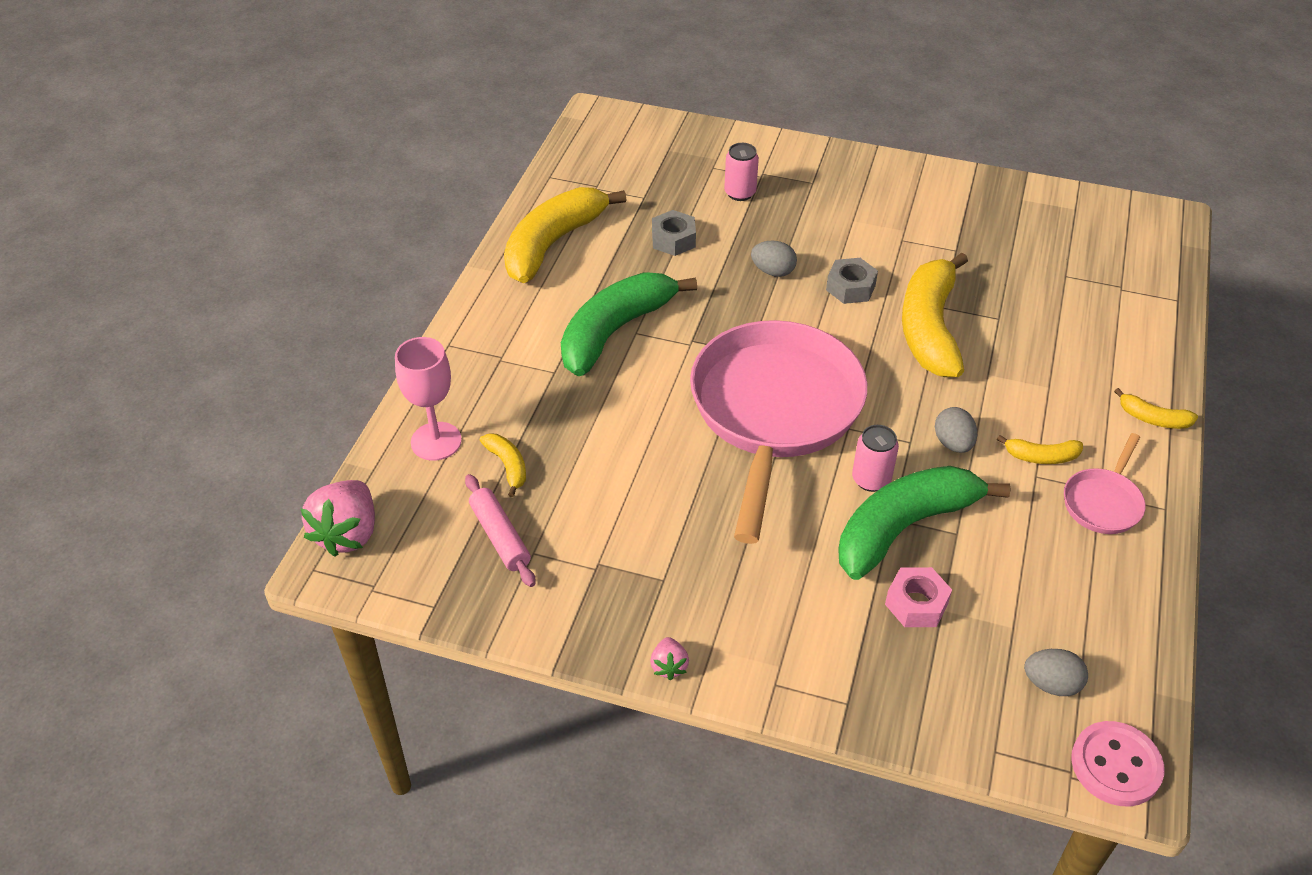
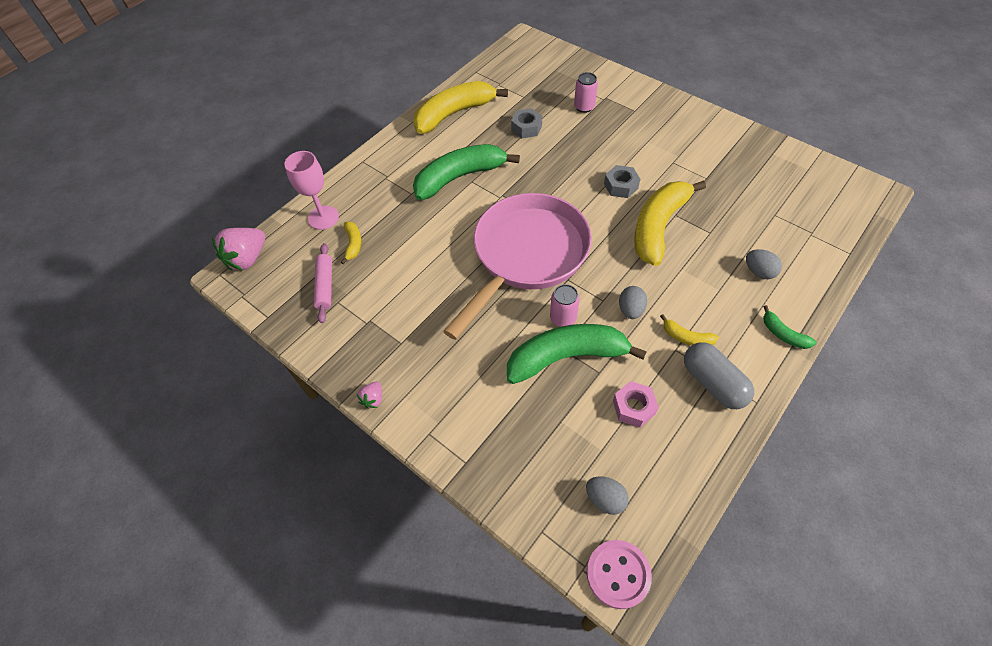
camera: 25 degrees right, 10 degrees up
(773, 271) = (576, 163): grey egg -> grey egg (759, 272)
(916, 604) = (546, 411): pink nut -> pink nut (633, 407)
(1103, 502) = (713, 383): pink pan -> grey capsule
(1153, 419) = (783, 334): yellow banana -> green banana

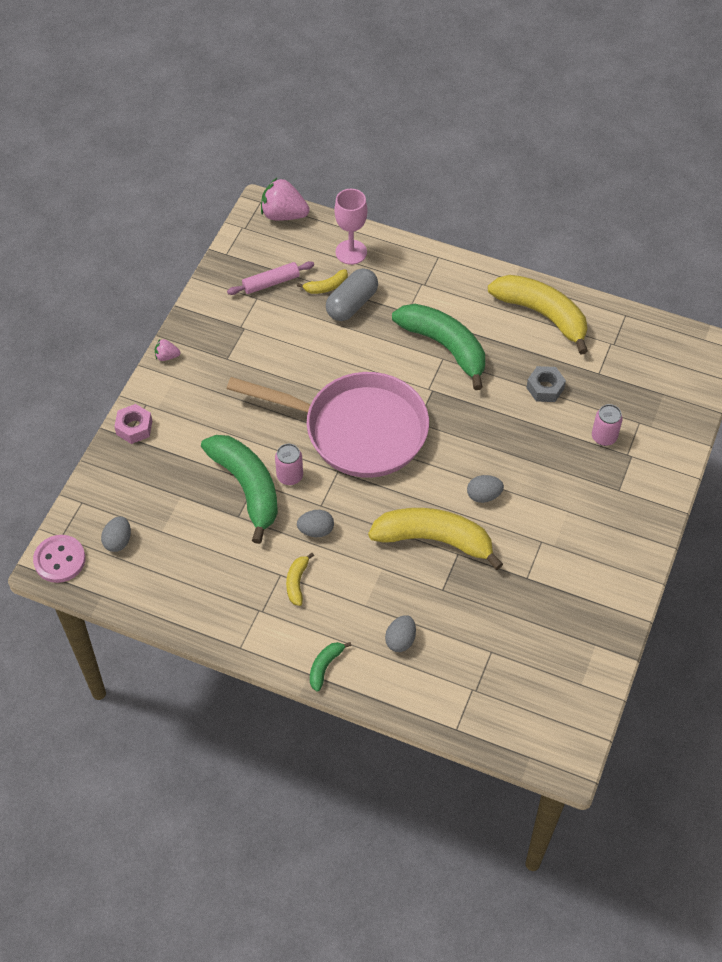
camera: 70 degrees right, 0 degrees up
(621, 186) = (483, 495): grey nut -> grey egg
(633, 407) = (209, 549): pink nut -> pink nut (134, 428)
(713, 383) = (251, 609): grey capsule -> grey capsule (352, 304)

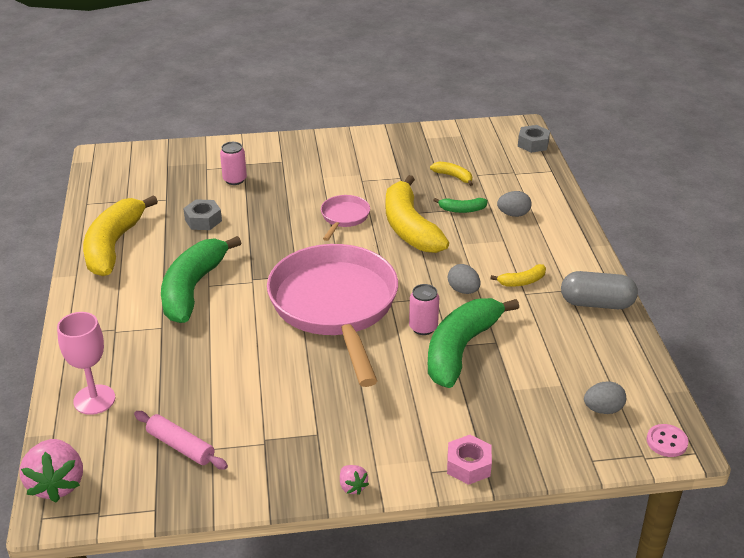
camera: 120 degrees left, 20 degrees down
(59, 560) = (666, 442): pink button -> pink button, size x0.66
(325, 666) = (575, 240): green banana -> green banana (462, 210)
(326, 287) = (160, 398): yellow banana -> yellow banana (453, 176)
(352, 304) = (174, 369): grey capsule -> grey capsule (596, 303)
(483, 495) = (344, 217): grey egg -> pink pan
(521, 747) = (533, 144): none -> grey nut

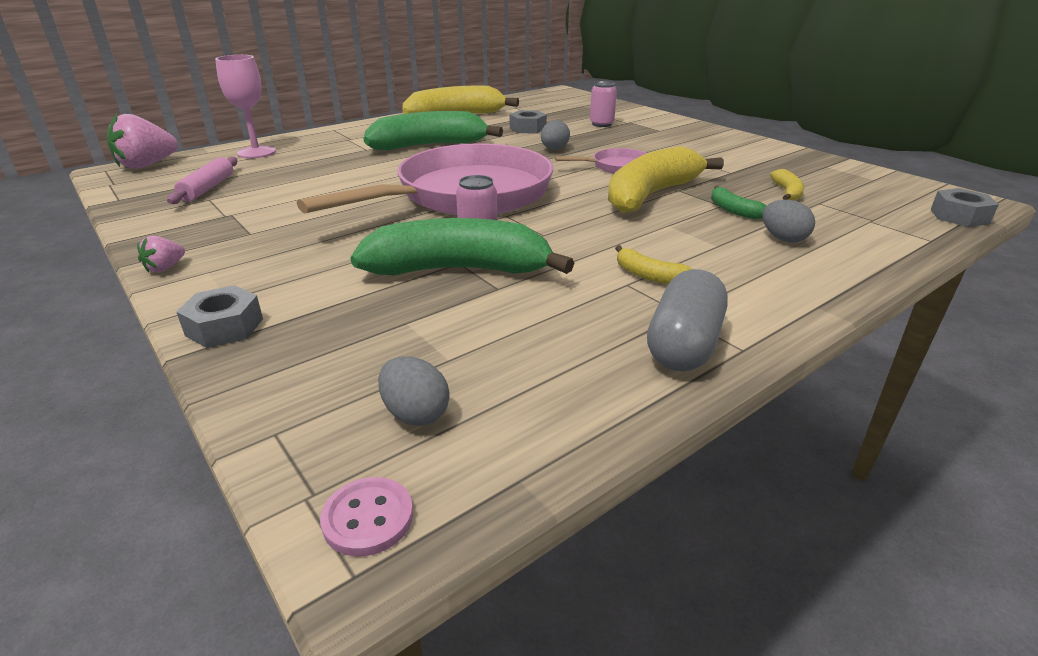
camera: 60 degrees right, 5 degrees down
(463, 290) = (578, 245): grey egg -> grey egg (554, 149)
(468, 465) = (224, 327): pink nut -> grey nut
(596, 303) = (684, 344): grey capsule -> grey capsule turned 45 degrees clockwise

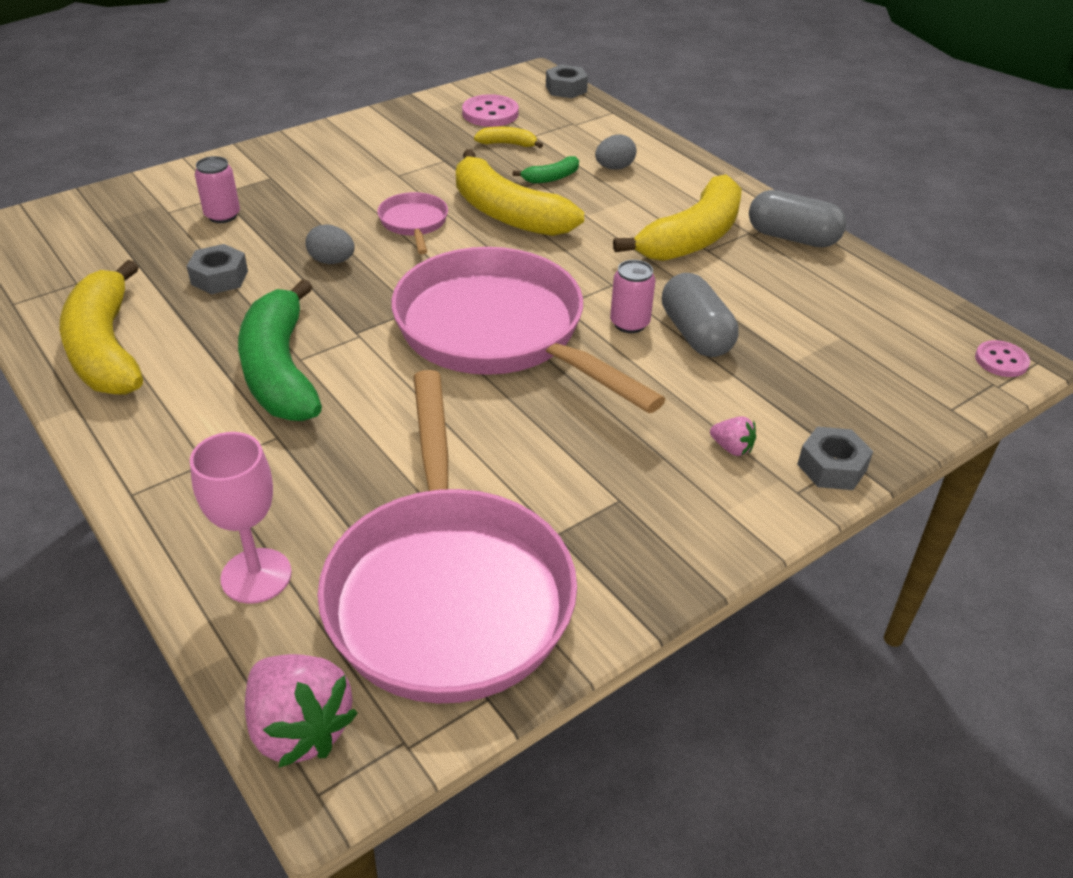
camera: 90 degrees left, 10 degrees up
(165, 268) = (724, 550): pink strawberry -> pink strawberry (732, 448)
(207, 188) = (447, 591): pink rolling pin -> pink pan
(415, 414) = (908, 349): grey egg -> none
(459, 269) = (695, 334): green banana -> grey capsule
(649, 276) = (692, 237): yellow banana -> yellow banana, size x2.29
(846, 185) = (490, 113): none -> pink button

